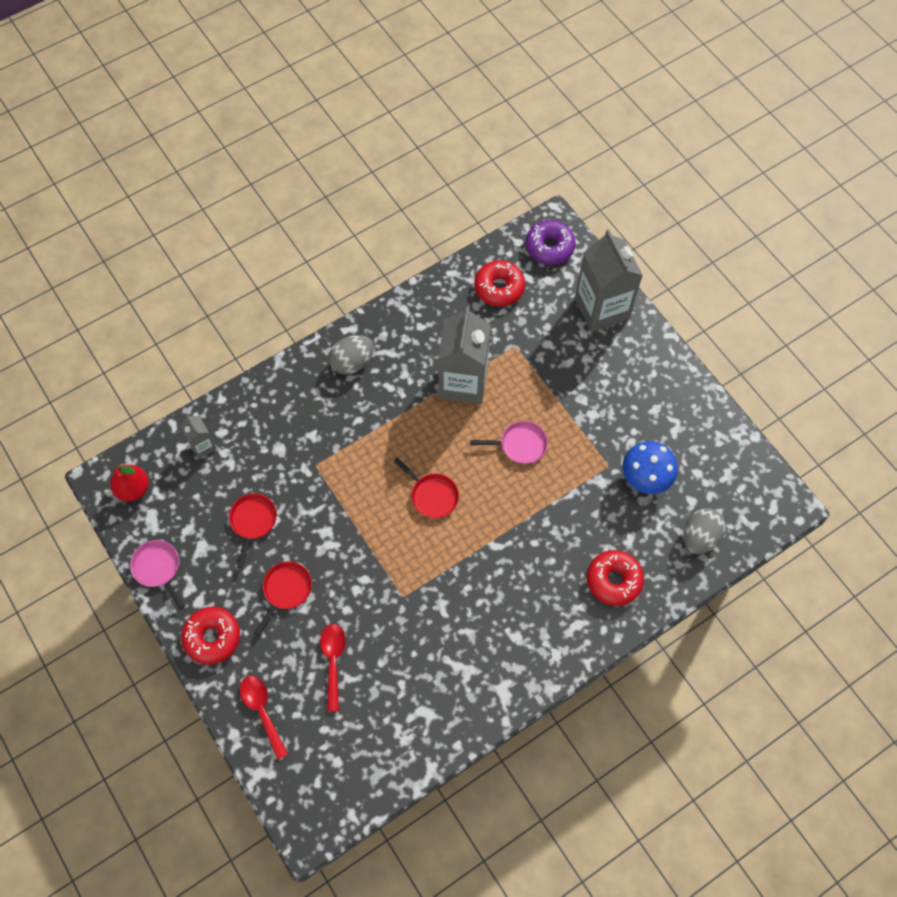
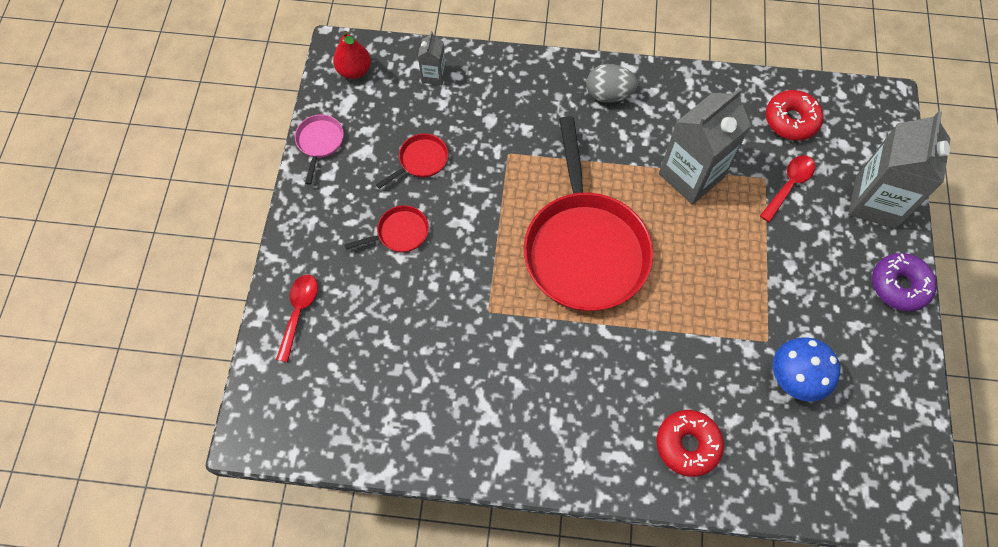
camera: 40 degrees right, 0 degrees up
(212, 637) = (312, 225): red donut -> none
(333, 661) = (387, 318): red spoon -> red spoon (789, 185)
(432, 495) = (584, 248): red pan -> red pan, size x2.46
(520, 445) = (698, 263): pink pan -> none
(549, 247) = (868, 117): purple donut -> purple donut (899, 285)
(699, 537) = (805, 472): grey egg -> none

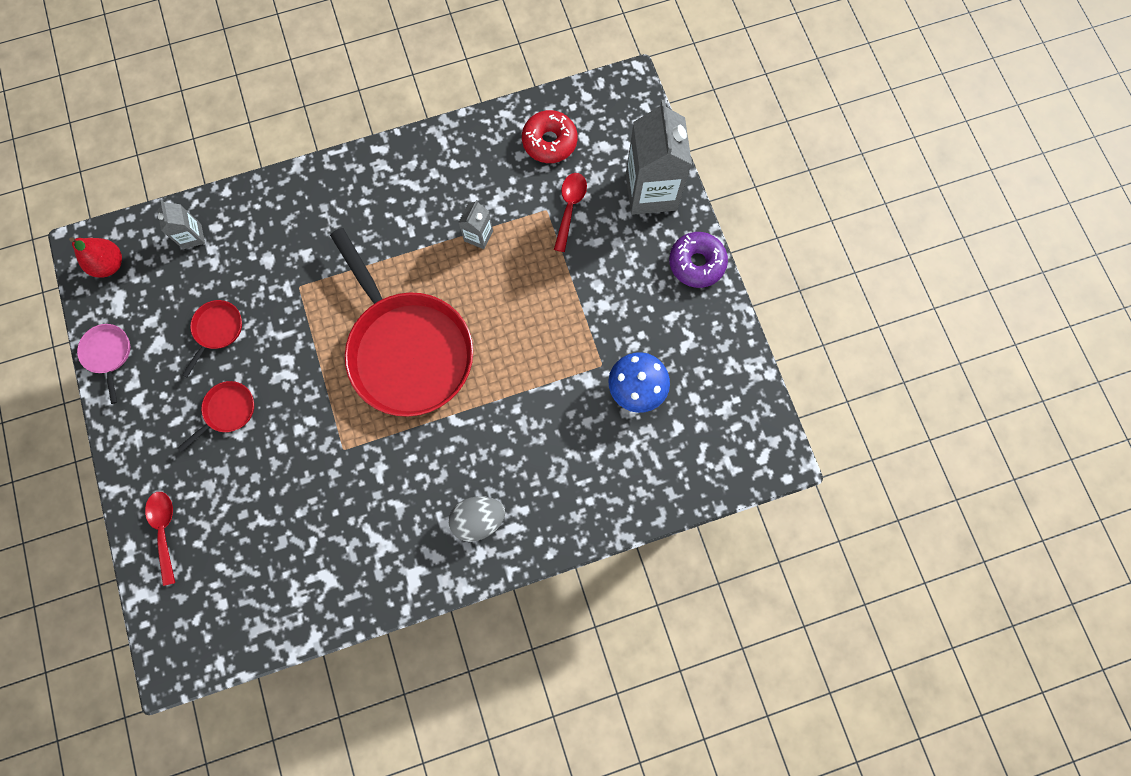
camera: 25 degrees left, 10 degrees up
(608, 94) = (371, 186): grey egg -> grey egg (478, 519)
(687, 445) = (566, 491): red donut -> none
(691, 175) = (478, 236): grey carton -> grey carton, size x0.47

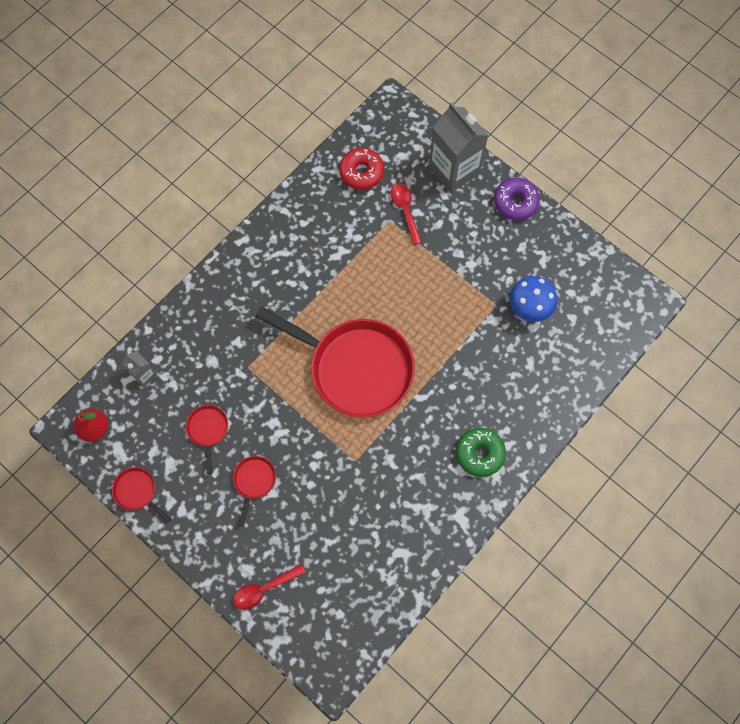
camera: 30 degrees left, 5 degrees down
(108, 354) = (137, 492): pink pan -> red pan
(164, 530) = (264, 589): red spoon -> red spoon turned 75 degrees counterclockwise
(478, 236) = (354, 263): grey carton -> none
(478, 519) = (480, 454): grey egg -> green donut

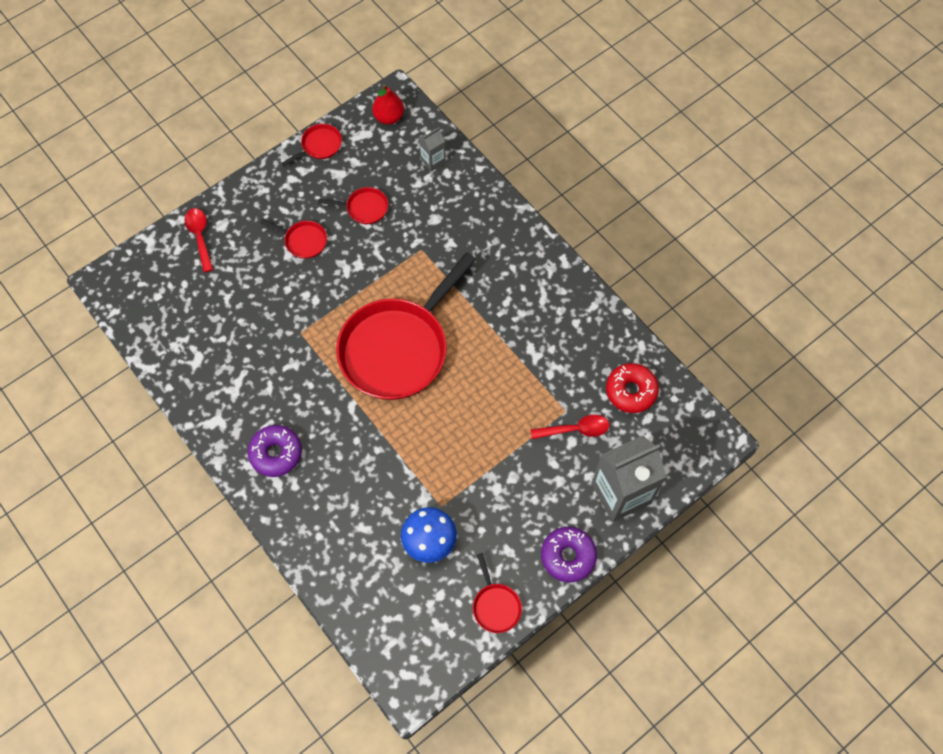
camera: 100 degrees right, 5 degrees down
(480, 454) = (276, 453): green donut -> purple donut
(568, 249) = (495, 605): none -> red pan

